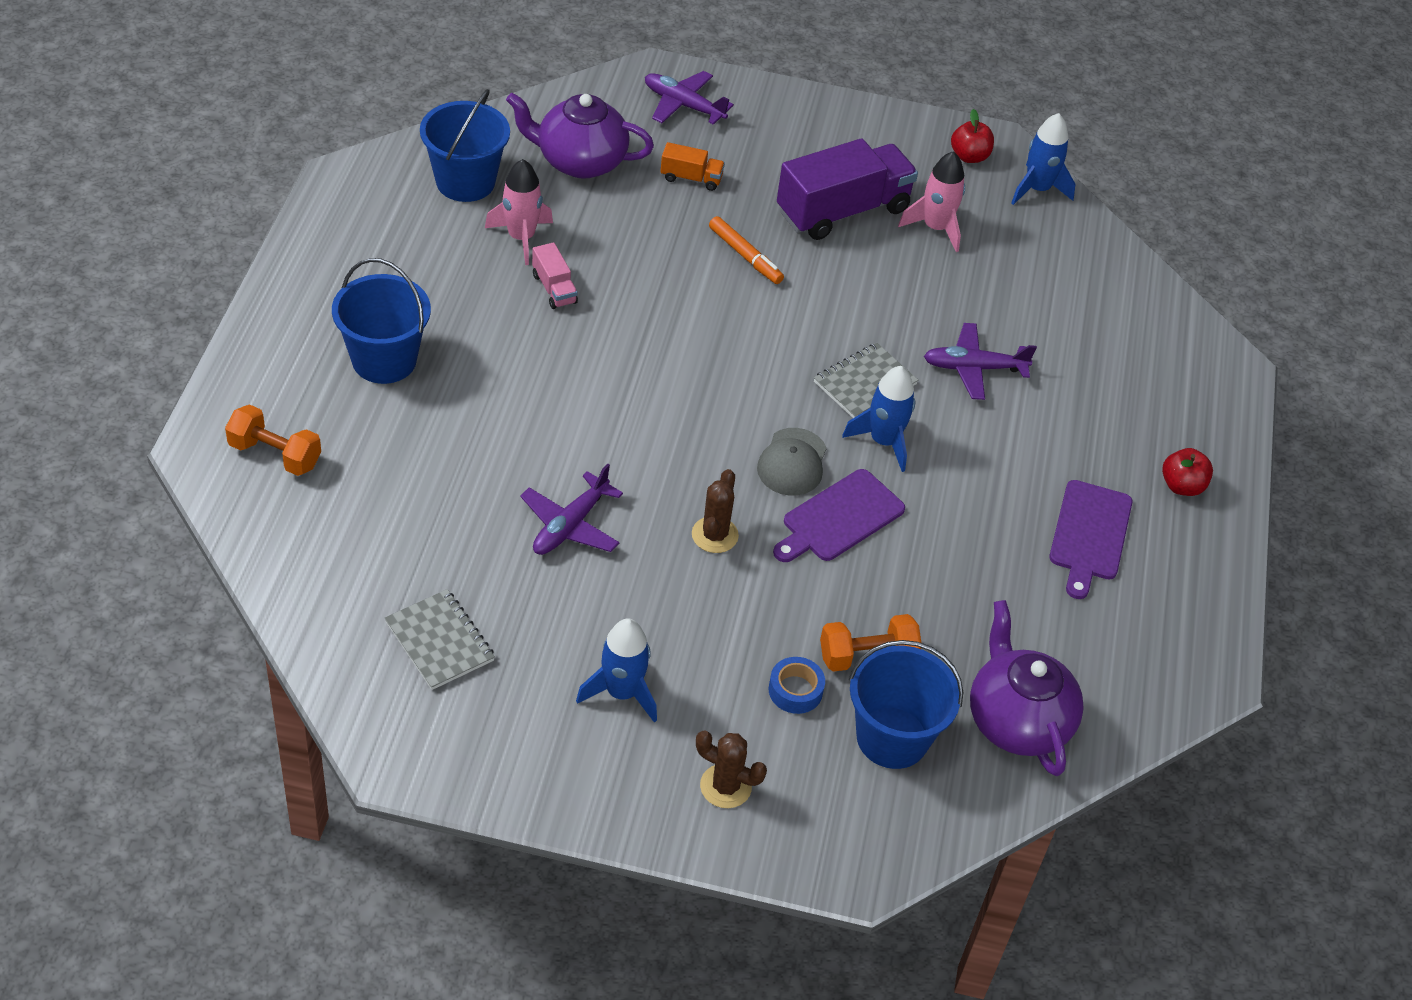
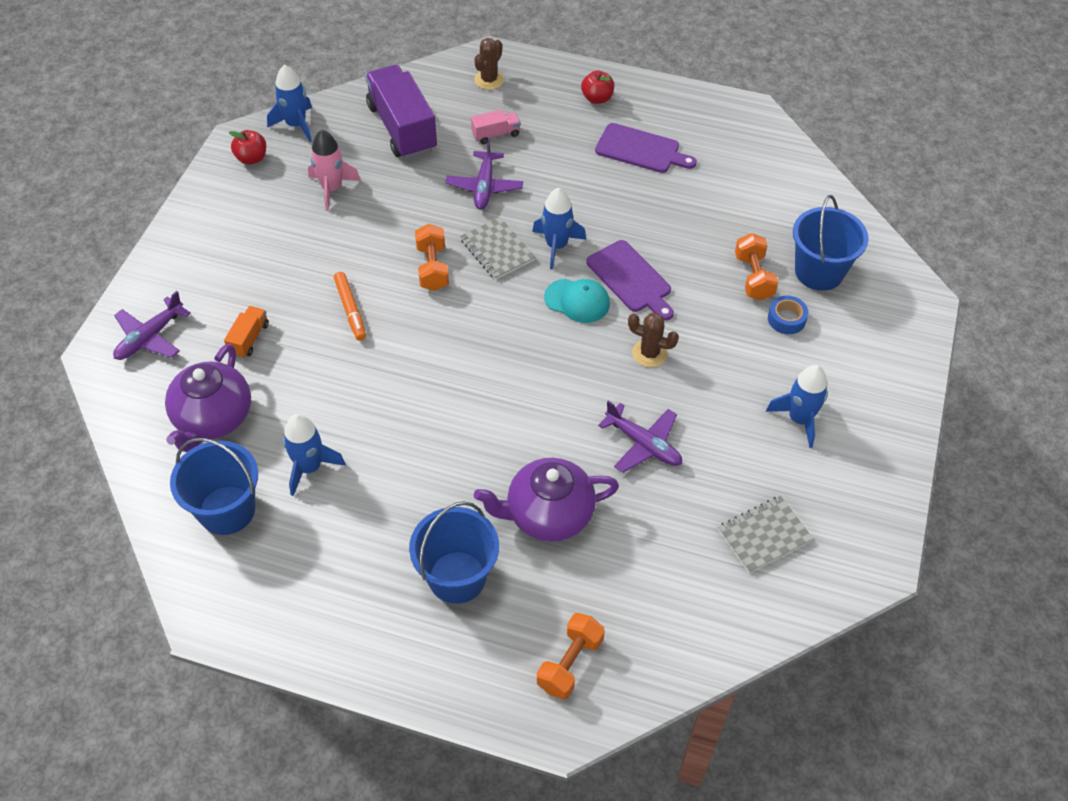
camera: 80 degrees left, 5 degrees up
(521, 238) = (309, 467): pink rocket -> blue rocket
(554, 289) = (377, 445): pink truck -> pink truck (496, 134)
(725, 786) = (870, 364): brown cactus -> brown cactus (489, 80)
(745, 256) = (350, 310): orange marker -> orange marker turned 105 degrees clockwise
(792, 462) = (577, 301): grey cap -> turquoise cap
(823, 324) = (432, 268): none -> orange dumbbell
(843, 211) = (305, 242): purple truck -> purple truck (402, 128)
(1016, 721) = (797, 208): purple teapot -> purple teapot (548, 515)

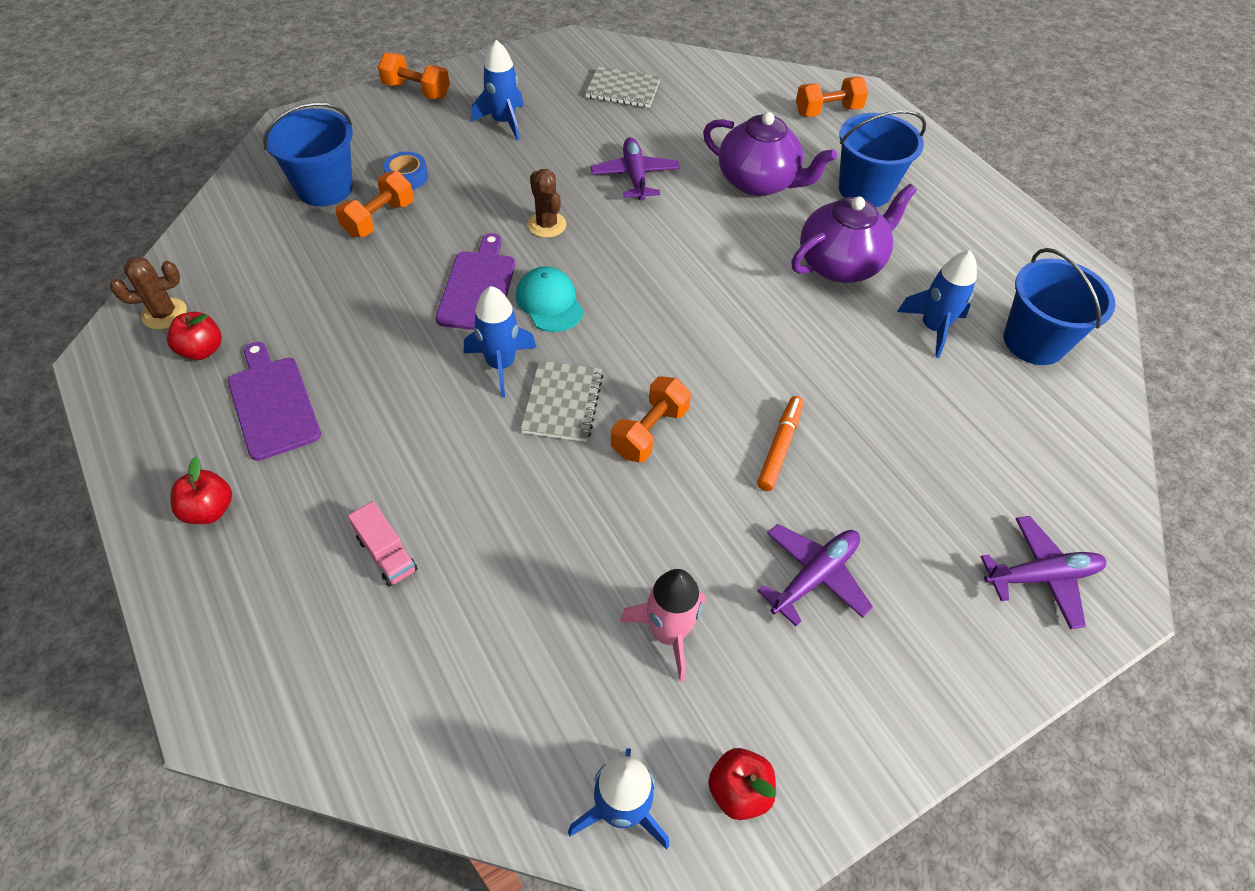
camera: 140 degrees left, 0 degrees up
(213, 419) = (1007, 430): purple teapot -> purple teapot (841, 264)
(249, 339) = (918, 491): orange truck -> none
(402, 128) = (483, 667): purple truck -> none
(484, 187) = (488, 488): purple plane -> purple plane (814, 576)
(489, 80) = (280, 660): brown cactus -> brown cactus (164, 314)
(496, 134) = (387, 554): pink truck -> pink truck turned 150 degrees counterclockwise
(715, 146) = (202, 350): none -> red apple
(901, 397) = (416, 91): none -> orange dumbbell

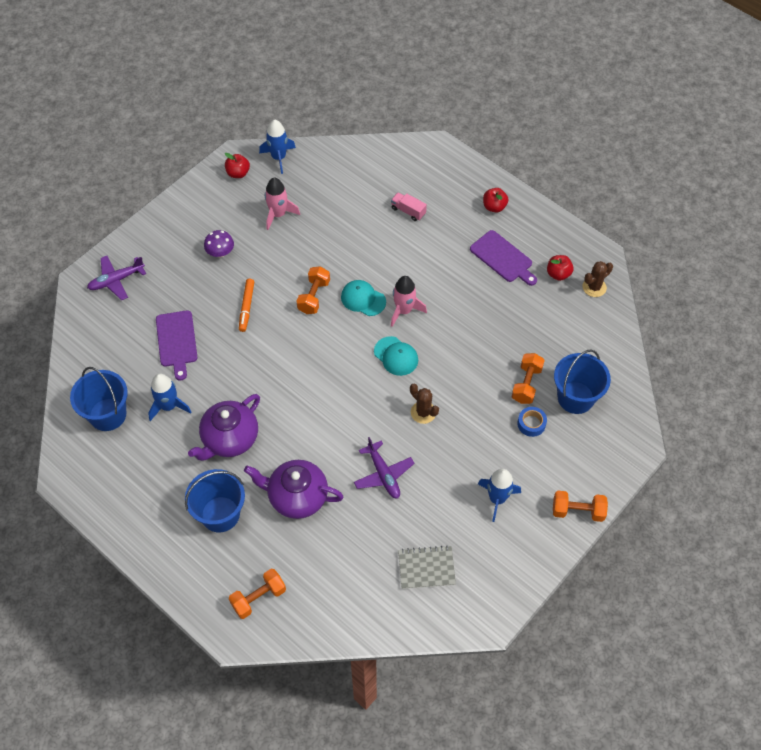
camera: 165 degrees right, 5 degrees up
(478, 287) = (441, 354): purple cutting board -> purple cutting board (177, 341)
(501, 364) = (404, 310): blue rocket -> pink rocket
(562, 403) = (363, 299): grey notebook -> turquoise cap
(814, 576) = (220, 252): purple plane -> purple mushroom

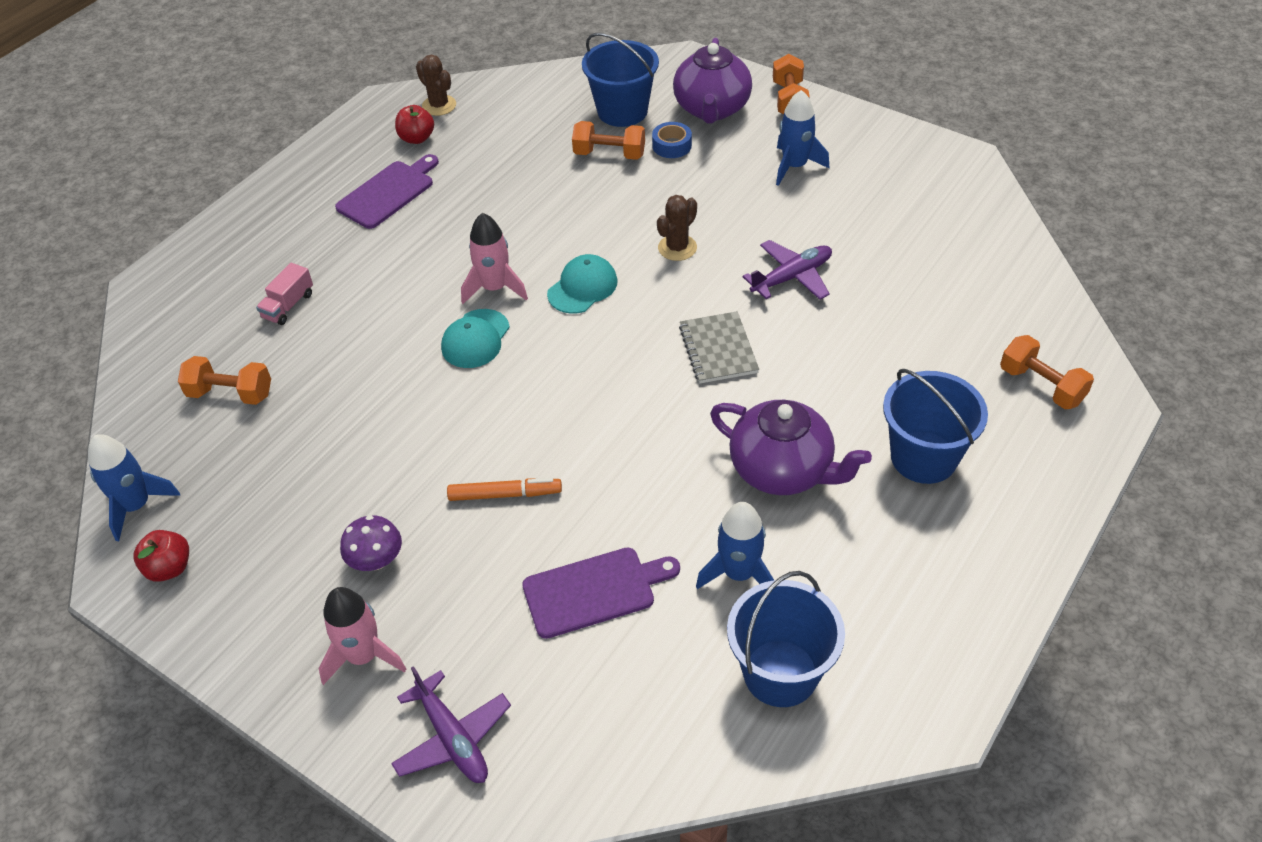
camera: 95 degrees left, 10 degrees down
(278, 214) = (284, 483): pink rocket -> pink rocket (363, 656)
(297, 497) = (860, 367): purple teapot -> purple teapot (712, 109)
(314, 296) = (474, 402): orange dumbbell -> orange dumbbell (230, 394)
(426, 568) = (920, 220): grey notebook -> grey notebook (718, 349)
(494, 207) = (286, 209): red apple -> none

